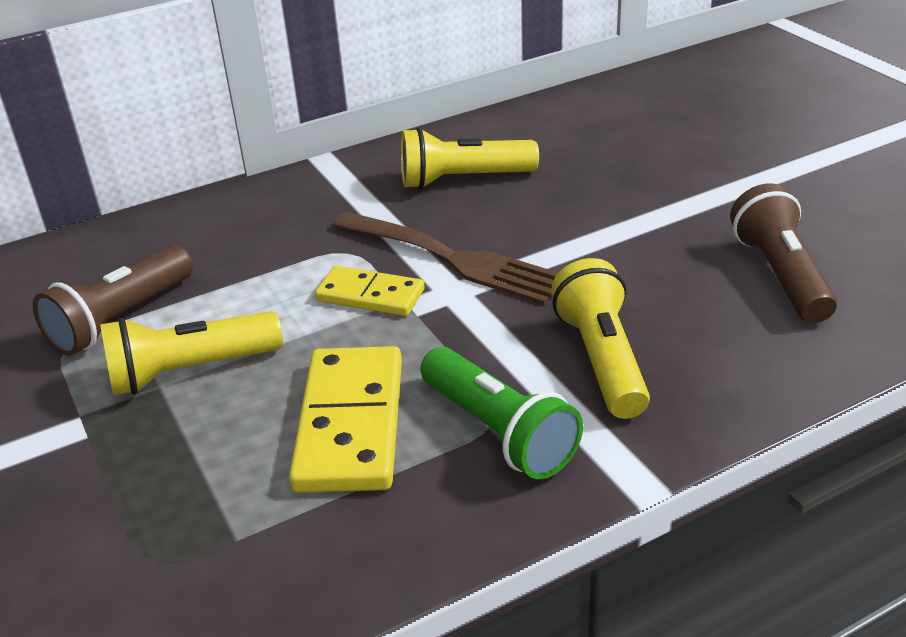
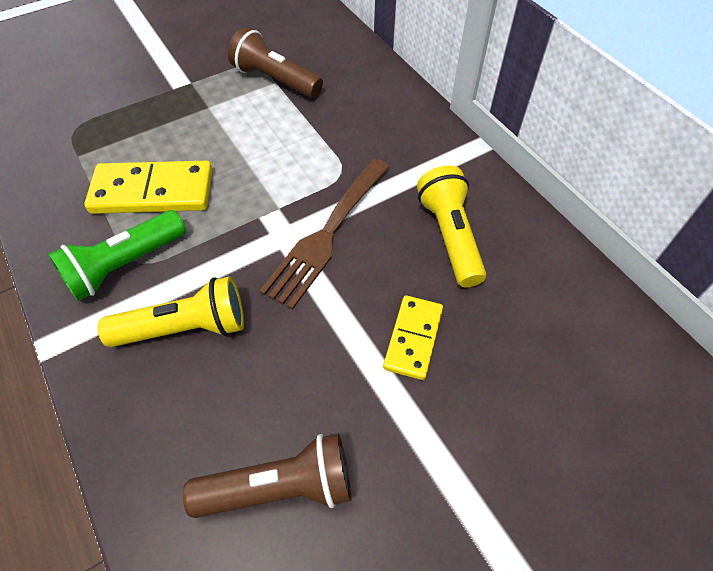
camera: 85 degrees right, 20 degrees up
(190, 371) = (219, 117): yellow flashlight -> none
(370, 295) = (285, 190): yellow domino -> yellow domino (413, 338)

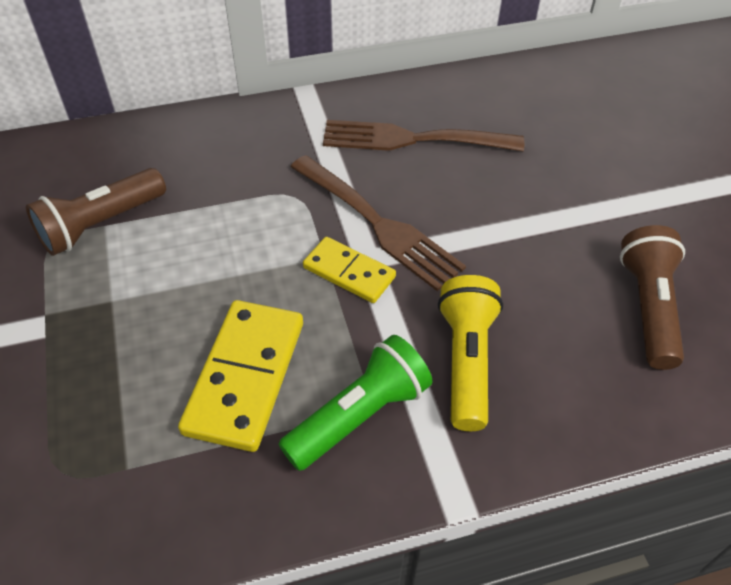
camera: 75 degrees left, 5 degrees down
(125, 265) = (359, 415): green flashlight -> green flashlight turned 105 degrees counterclockwise
(413, 338) = (518, 190): yellow domino -> yellow domino (349, 272)
(450, 236) = (412, 139): yellow flashlight -> brown fork

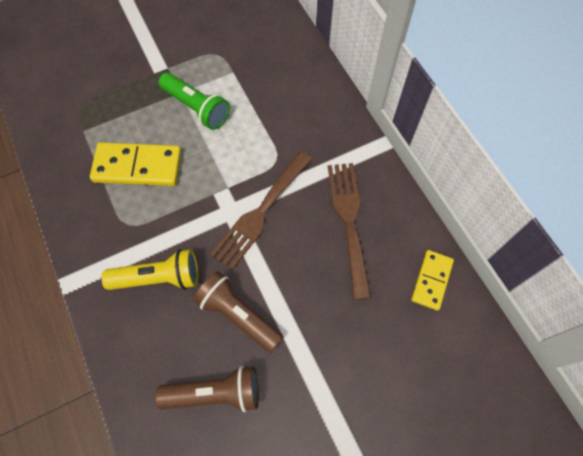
camera: 80 degrees right, 15 degrees up
(101, 224) = (233, 70): brown flashlight -> brown flashlight (238, 315)
(349, 272) = (217, 203): yellow domino -> yellow domino (431, 280)
(359, 415) = (118, 226): green flashlight -> green flashlight (196, 108)

